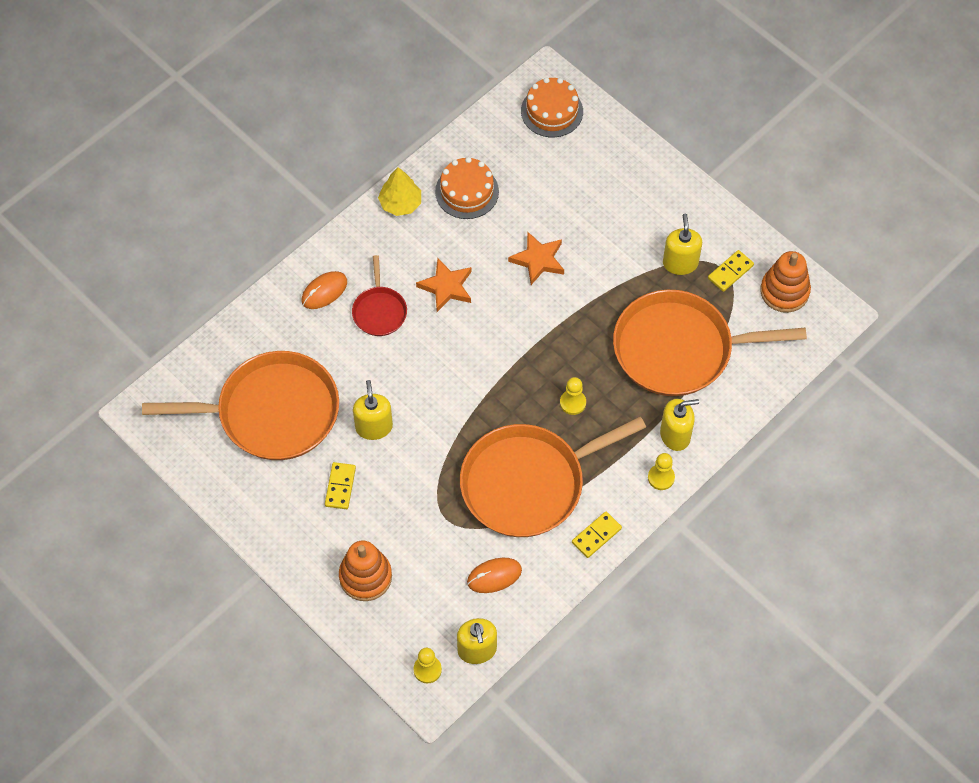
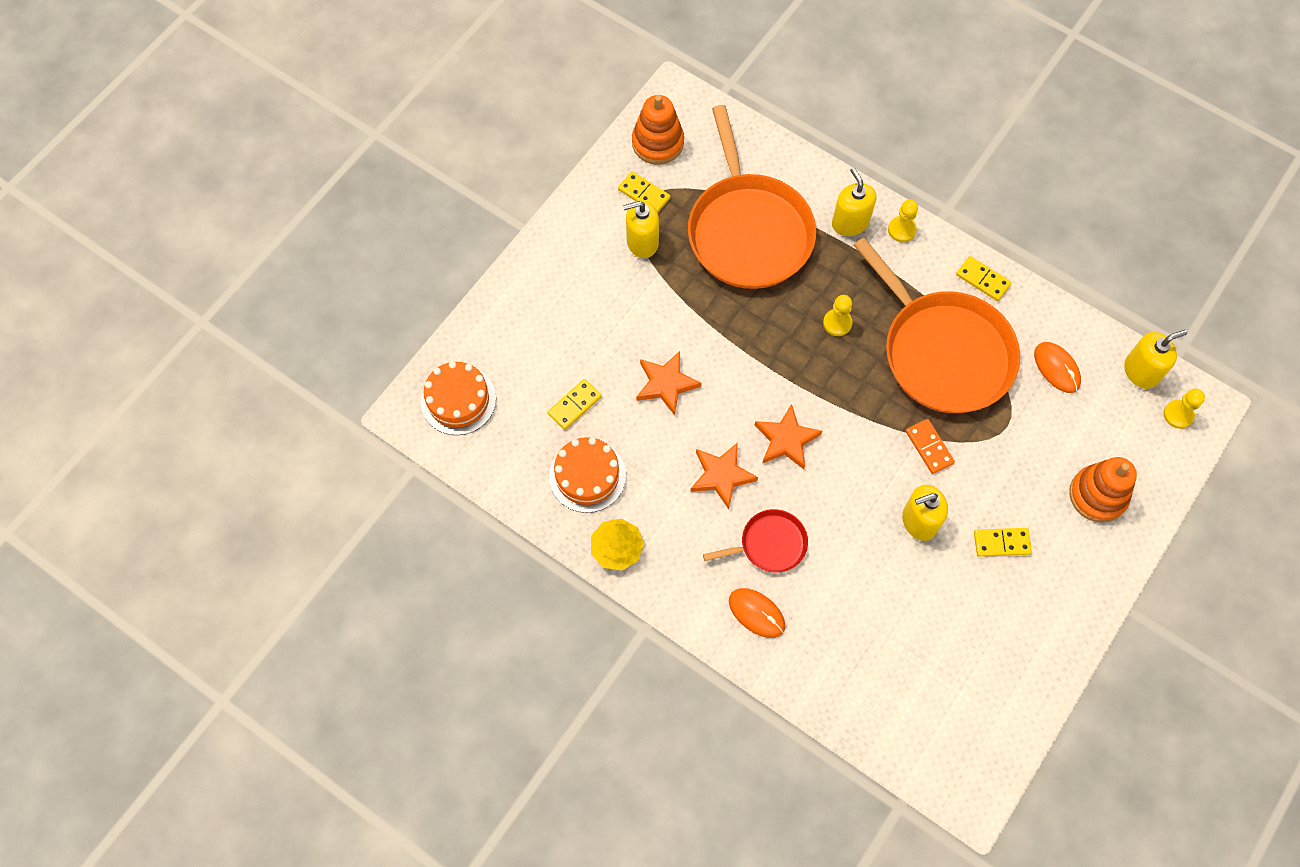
camera: 100 degrees left, 5 degrees up
(272, 412) = (930, 639): orange pan -> none
(439, 450) = (929, 447): none -> orange domino
(468, 341) = (786, 440): none -> orange star
(531, 191) = (574, 405): none -> yellow domino

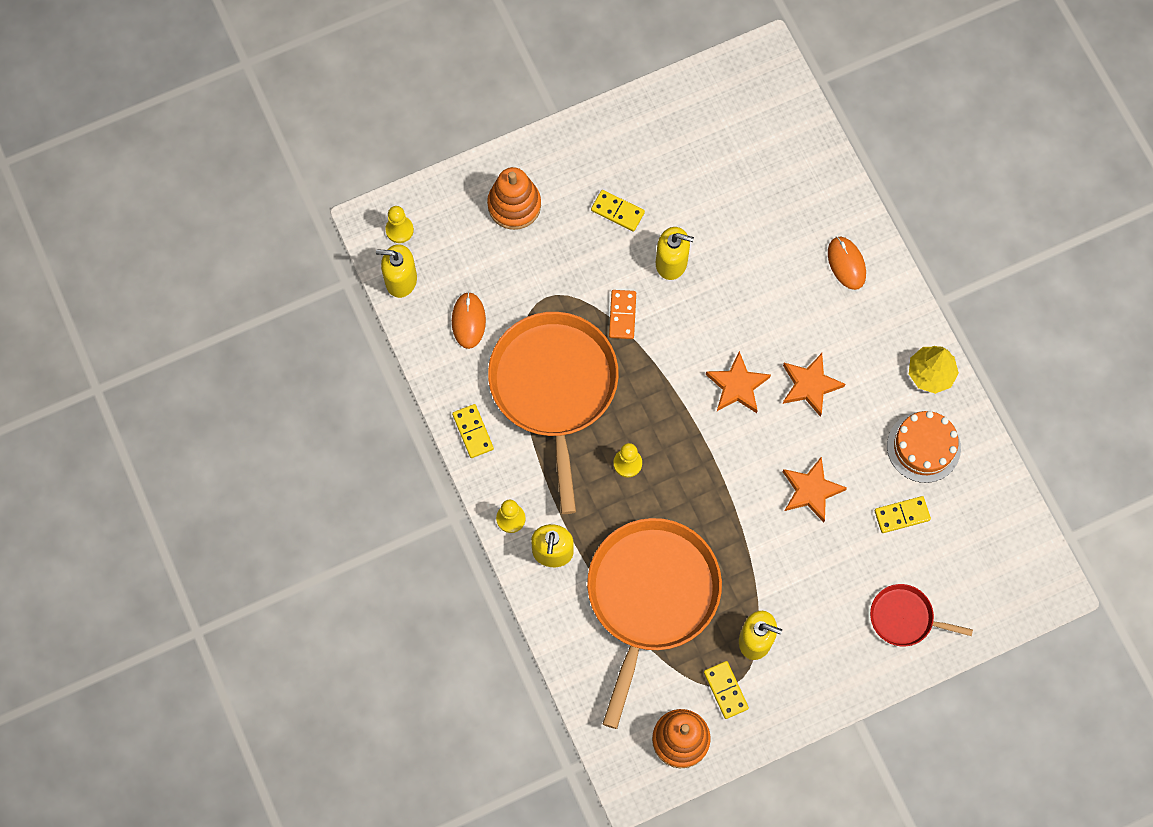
camera: 150 degrees left, 5 degrees up
(458, 400) = (1002, 576): orange cake -> none
(769, 544) = (804, 310): red pan -> red pan (905, 618)

